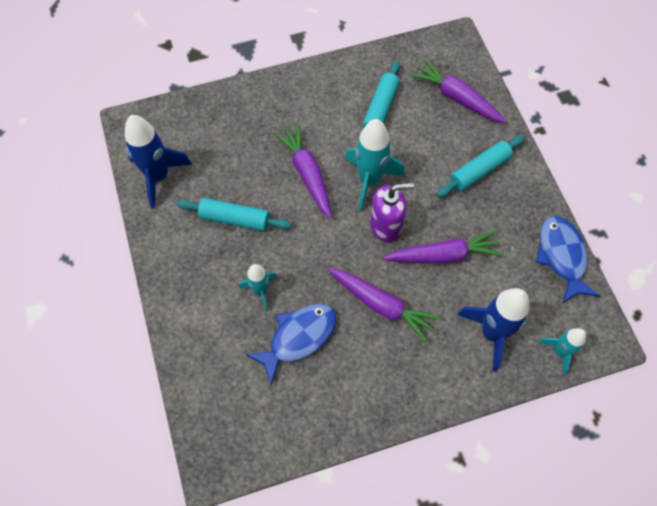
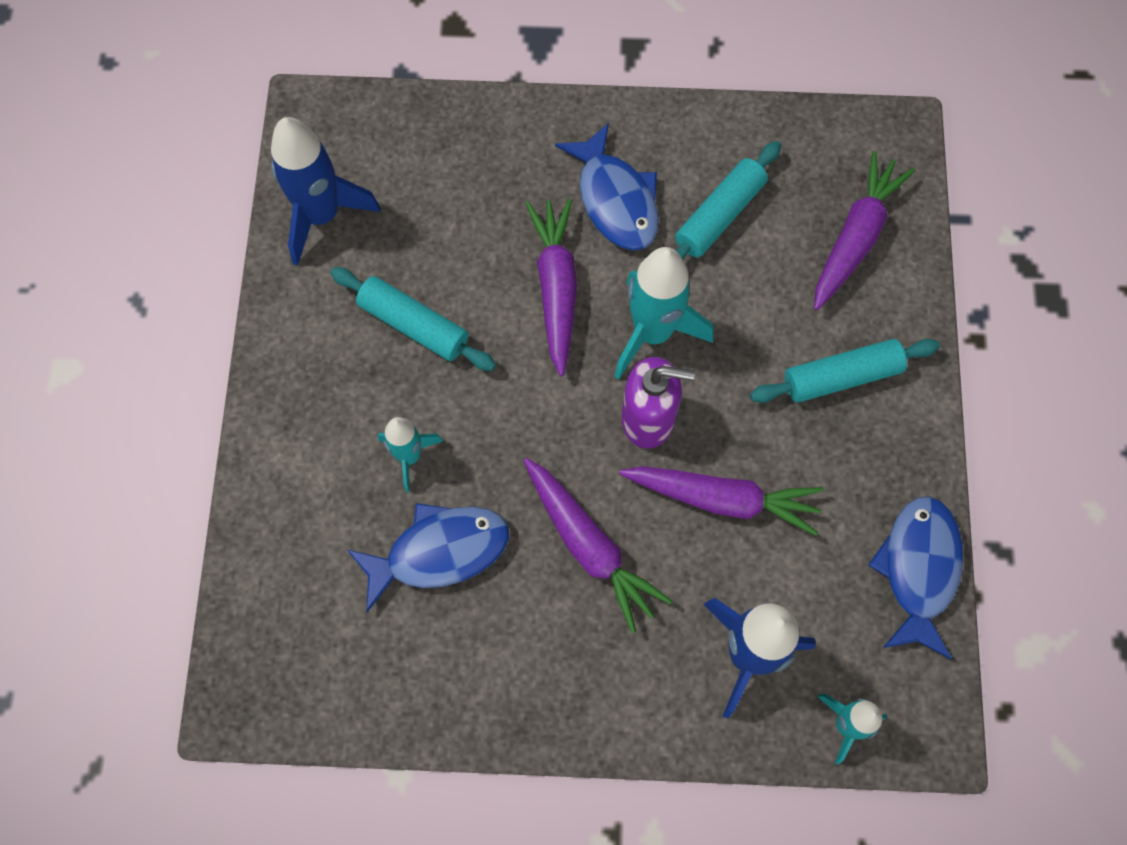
camera: 20 degrees right, 5 degrees up
(321, 118) = (615, 200): none -> blue fish
(456, 97) = (855, 237): purple carrot -> purple carrot turned 60 degrees clockwise

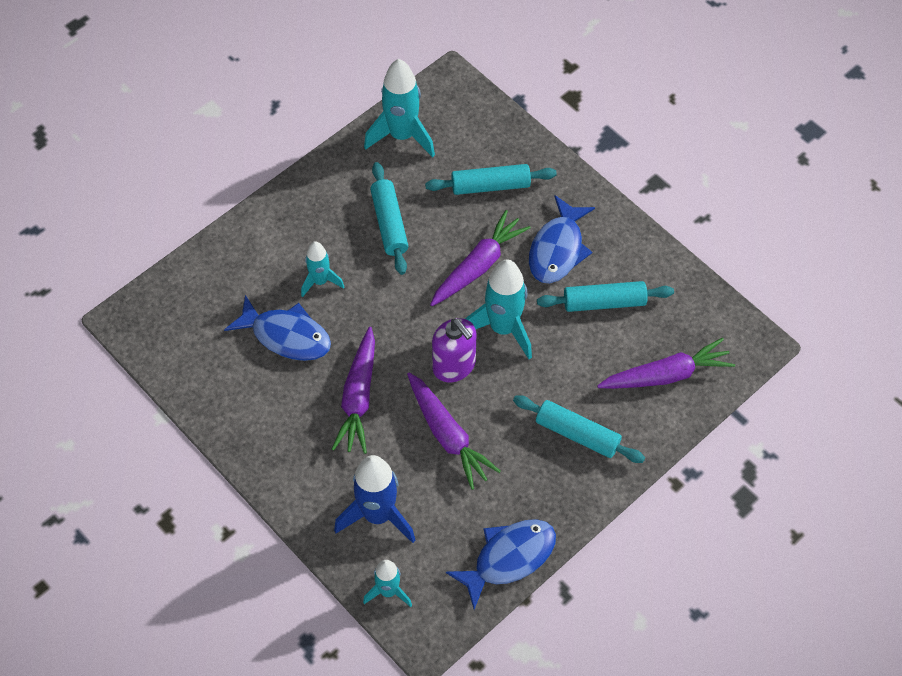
camera: 45 degrees right, 10 degrees down
(322, 216) = (402, 136): blue rocket -> turquoise rocket
(475, 191) = (490, 186): none -> turquoise rolling pin

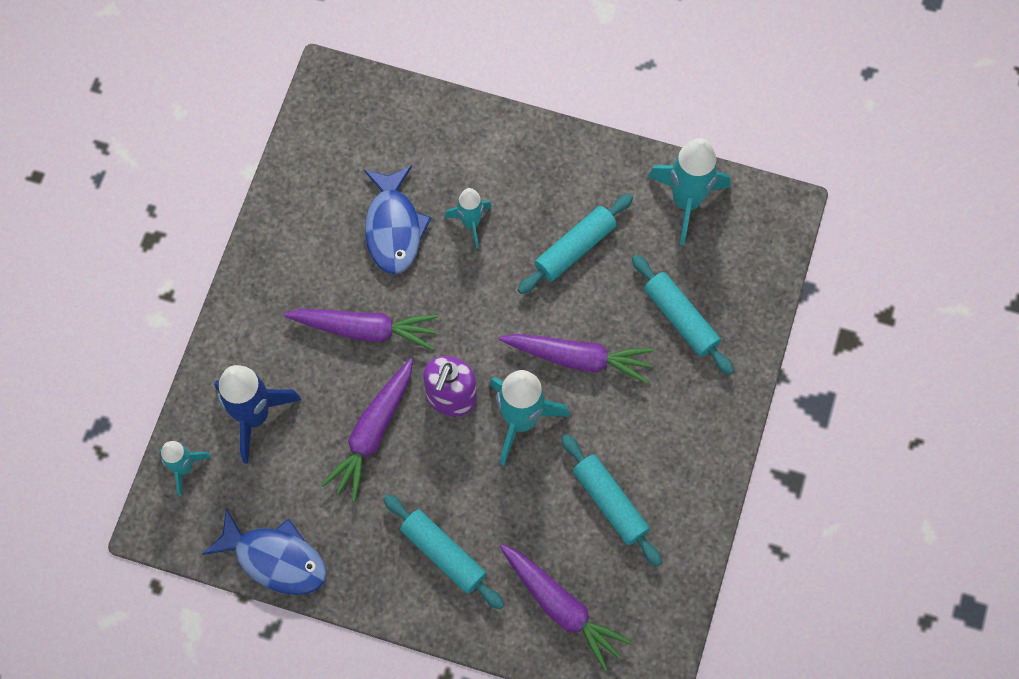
camera: 60 degrees right, 10 degrees up
(358, 398) = (365, 329): purple carrot -> purple carrot turned 150 degrees counterclockwise
(557, 249) = (645, 424): blue fish -> none
(577, 434) = (443, 554): turquoise rolling pin -> turquoise rolling pin turned 45 degrees counterclockwise

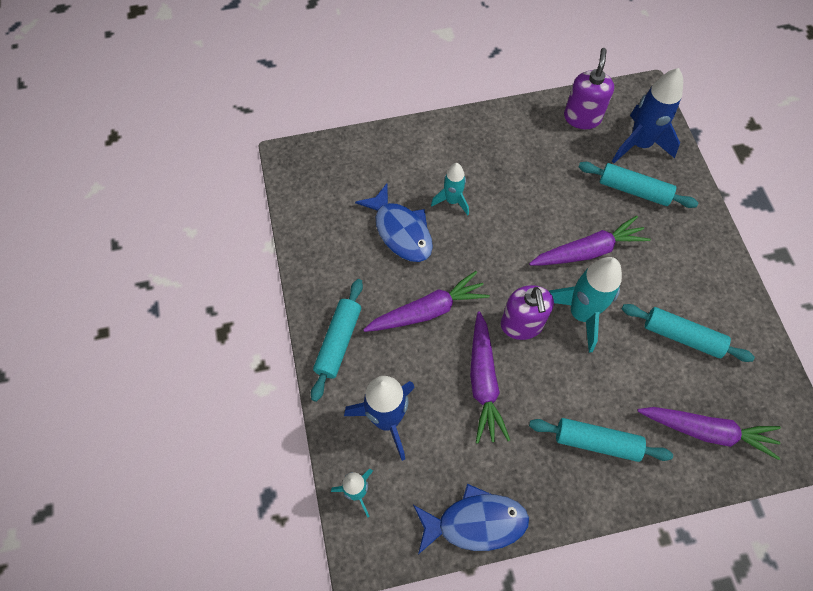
camera: 30 degrees left, 5 degrees down
(575, 248) = (533, 181): turquoise rolling pin -> turquoise rolling pin (338, 342)
(686, 201) = (582, 117): turquoise rocket -> purple soap dispenser
(728, 269) = (639, 144): none -> blue rocket

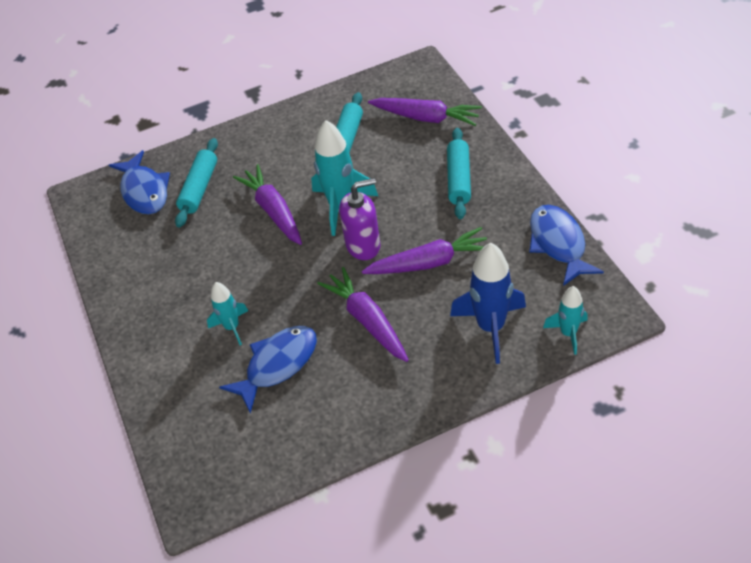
camera: 95 degrees left, 15 degrees down
(338, 342) = (423, 388): turquoise rolling pin -> none
(582, 117) = (113, 238): purple soap dispenser -> none
(639, 144) = (144, 191): blue rocket -> blue fish
(707, 431) = (426, 118): purple carrot -> purple carrot turned 105 degrees clockwise

